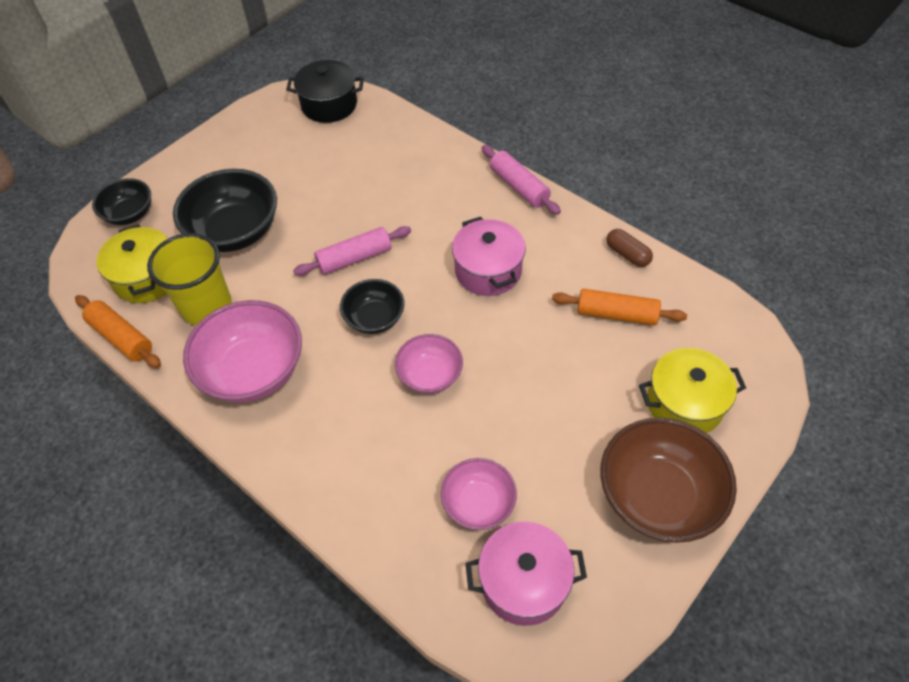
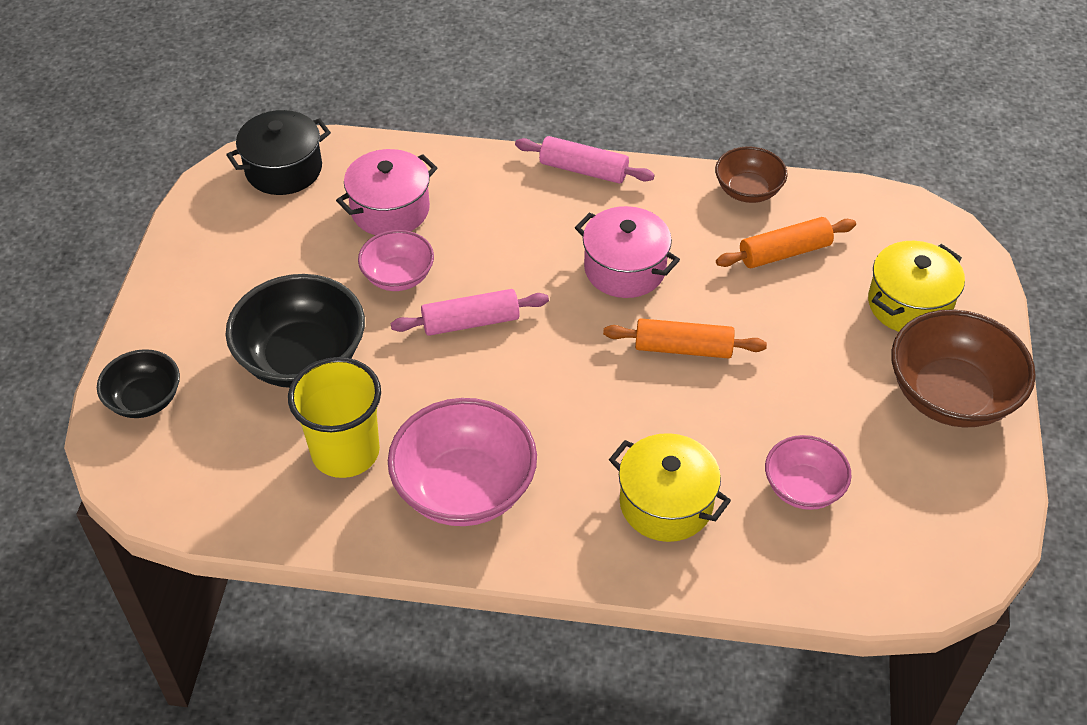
camera: 35 degrees left, 5 degrees down
(121, 337) = (273, 534): orange rolling pin -> orange rolling pin (683, 348)
(147, 278) = (240, 457): yellow pot -> yellow pot (666, 503)
(354, 258) = (470, 322): pink rolling pin -> pink rolling pin turned 45 degrees clockwise
(374, 318) = (548, 372): black bowl -> none
(430, 375) = (655, 398): pink bowl -> pink bowl (398, 276)
(523, 582) = (899, 530): pink pot -> pink pot (390, 210)
(627, 254) = (748, 190): brown capsule -> brown bowl

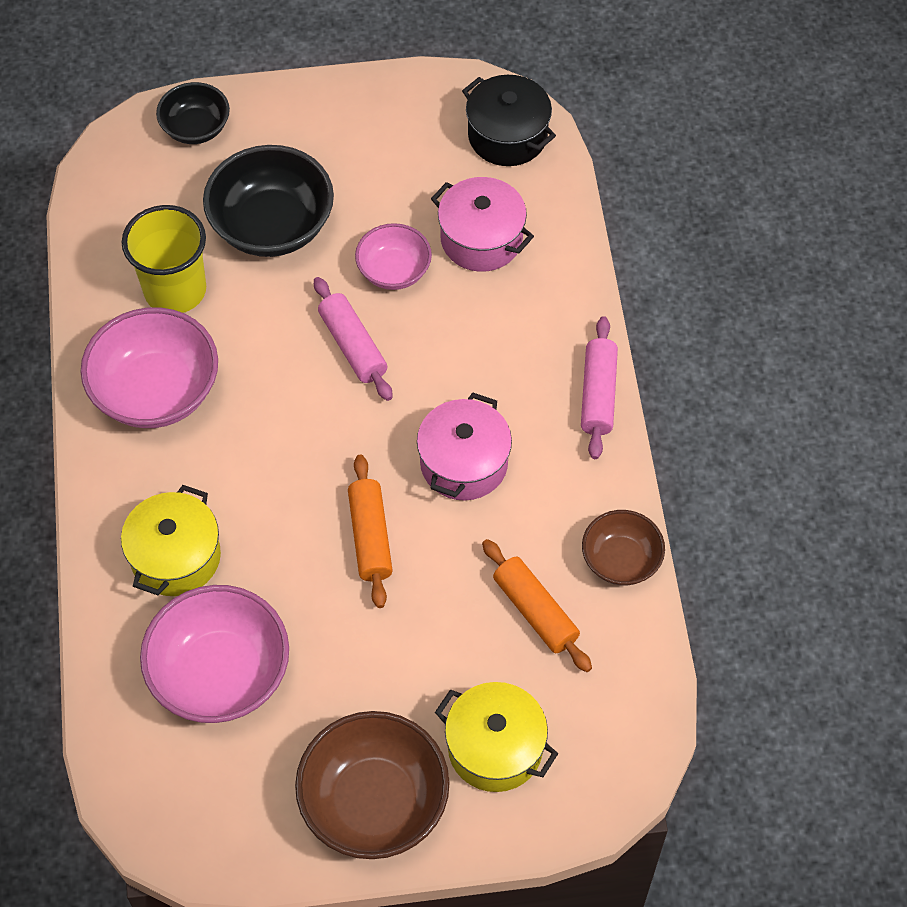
camera: 75 degrees right, 10 degrees up
(803, 488) = (220, 673): pink bowl -> pink bowl, size x1.71

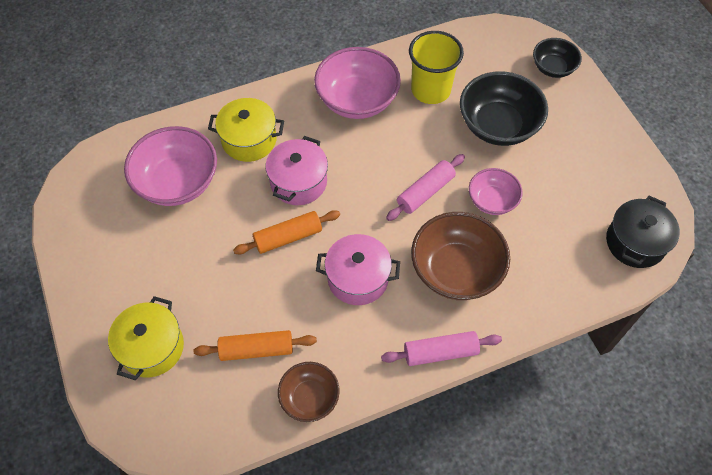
camera: 75 degrees right, 0 degrees up
(374, 802) = (105, 285): brown bowl -> brown bowl (456, 270)
(481, 239) = (540, 246): pink pot -> pink pot (298, 182)
(535, 611) = (256, 349): orange rolling pin -> orange rolling pin turned 45 degrees clockwise

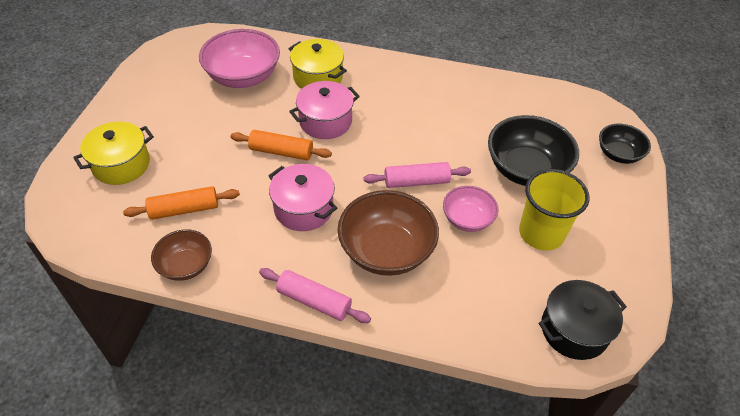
camera: 35 degrees right, 10 degrees down
(256, 349) = (184, 209): orange rolling pin -> orange rolling pin turned 45 degrees counterclockwise
(357, 100) = (424, 93): pink bowl -> none
(430, 90) = (491, 116): yellow cup -> yellow cup (541, 233)

